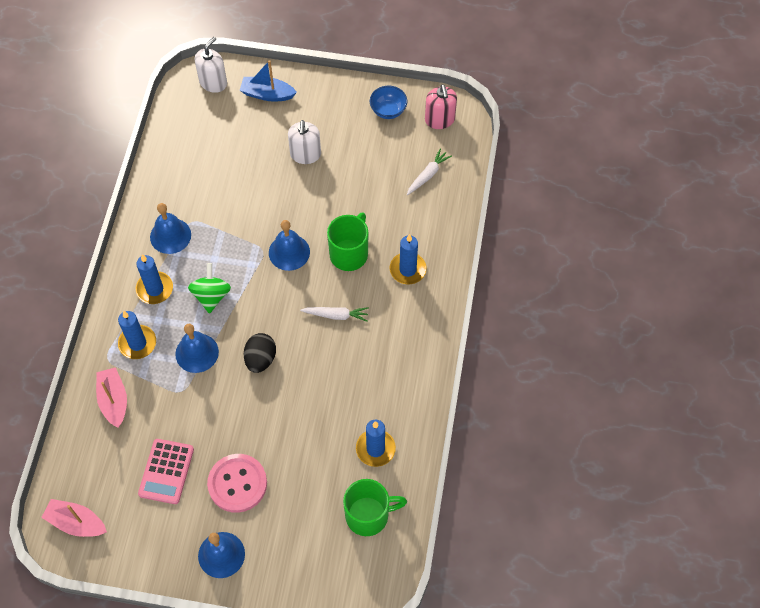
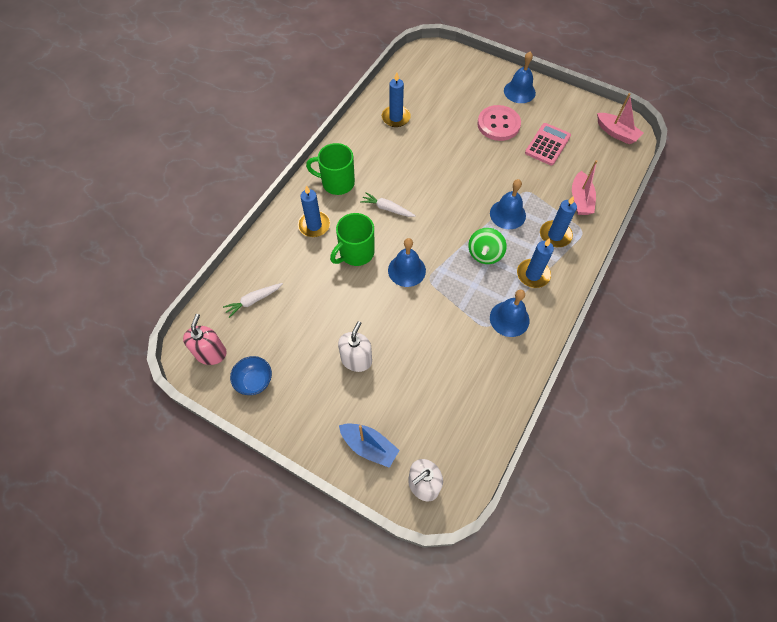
camera: 160 degrees left, 0 degrees up
(260, 359) = (458, 195): black egg -> none
(368, 515) = (416, 85): green mug -> green mug (337, 183)

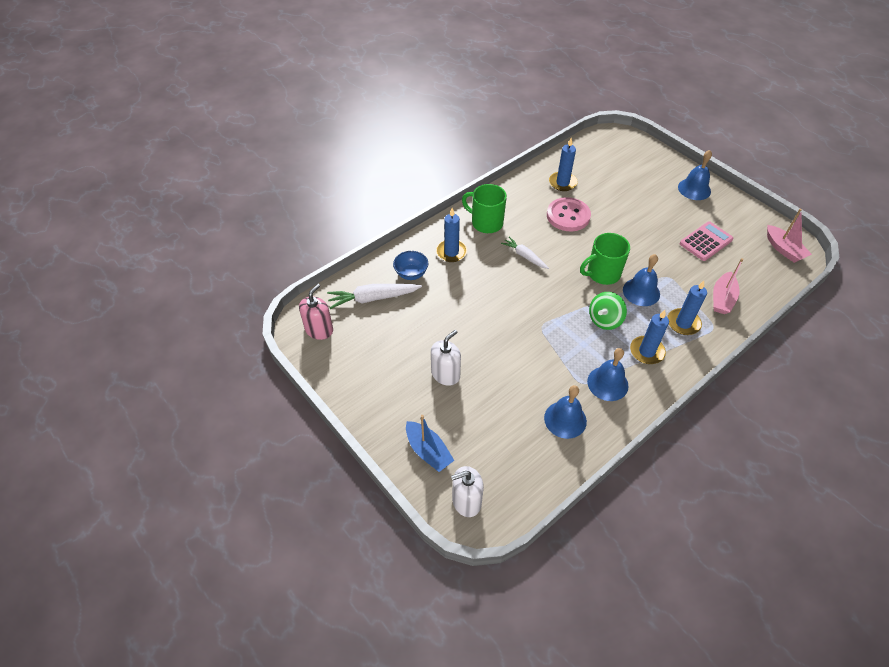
camera: 20 degrees right, 10 degrees down
(253, 301) = (373, 298): white carrot -> white carrot, size x1.58
(254, 381) = (347, 364): blue bowl -> blue bowl (411, 274)
(356, 253) = (480, 285): green mug -> green mug (602, 273)
(406, 270) = (522, 312): blue bell -> blue bell (565, 419)
(498, 124) = (662, 212): pink button -> pink button (568, 216)

